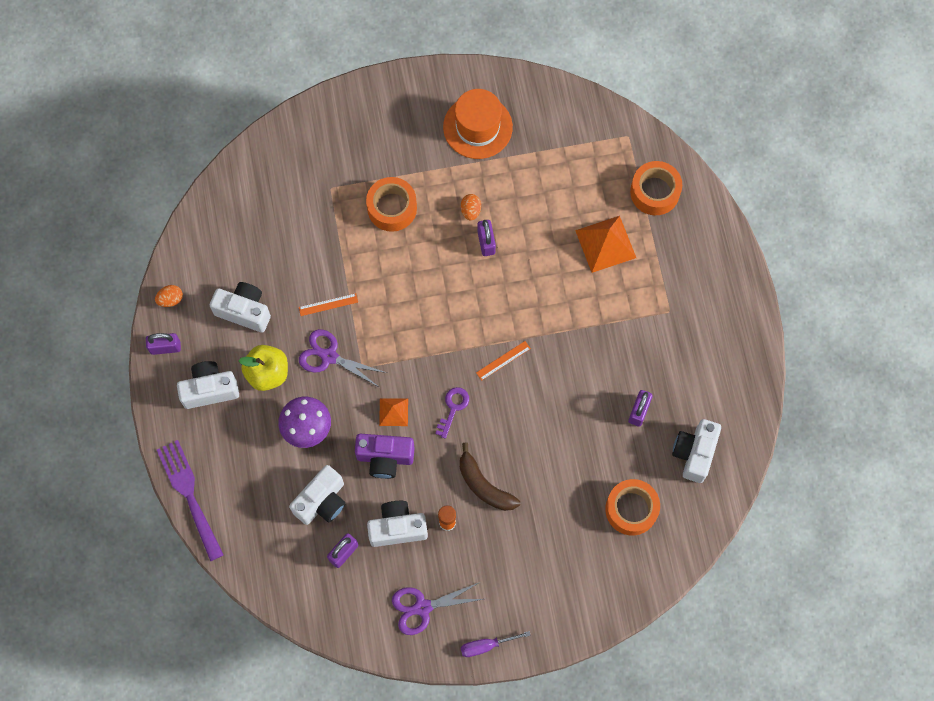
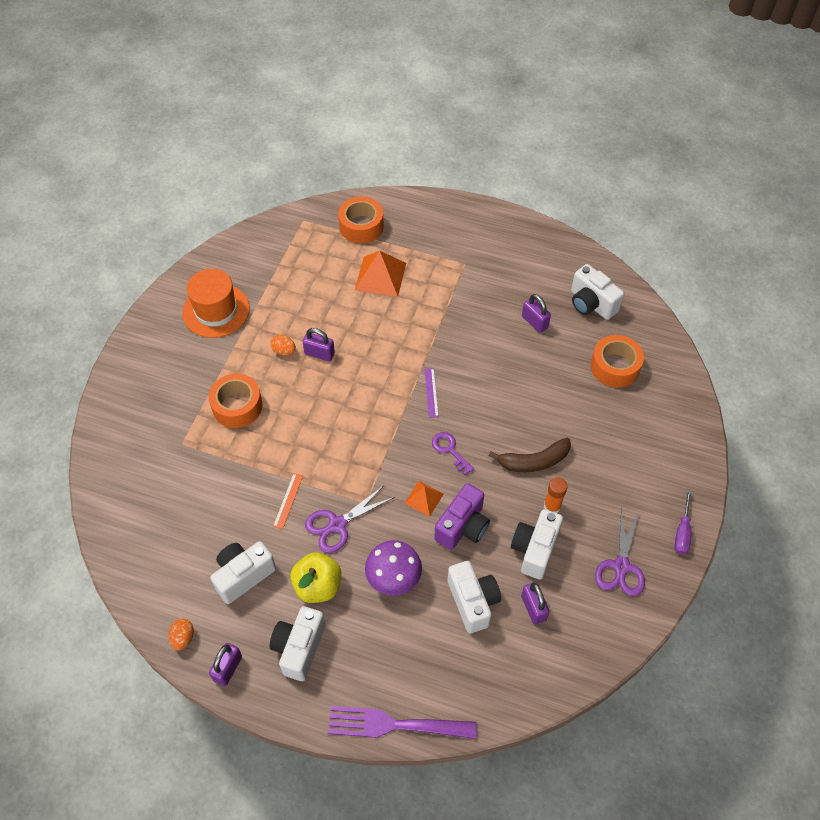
camera: 60 degrees left, 15 degrees down
(503, 360) = (431, 392): orange ruler -> purple ruler

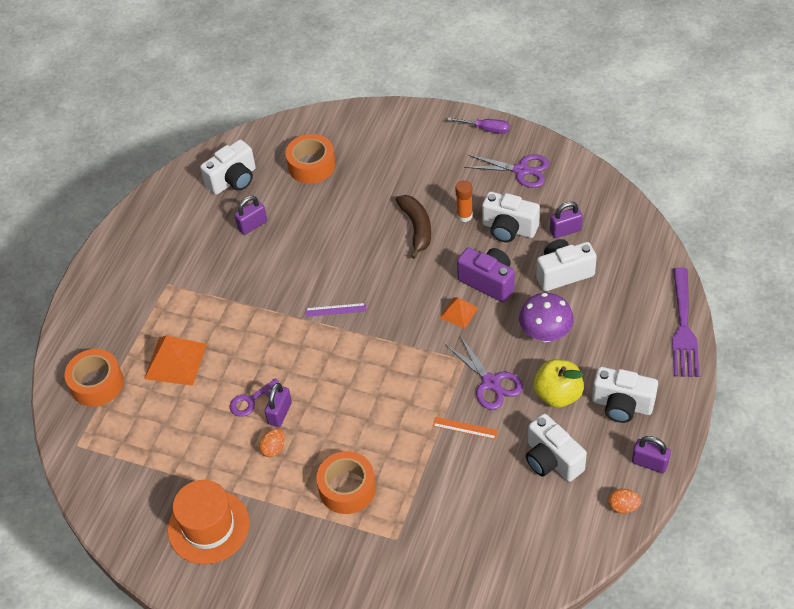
camera: 85 degrees left, 5 degrees down
(450, 450) = (404, 293): purple key -> purple key (251, 400)

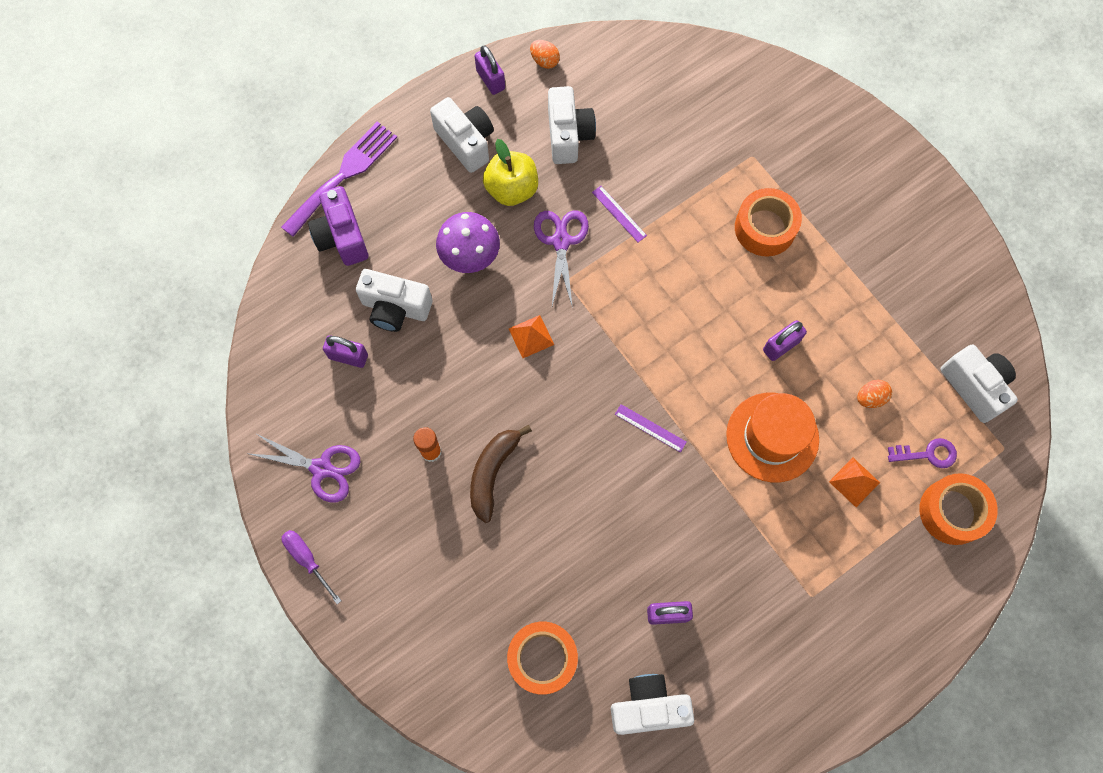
camera: 150 degrees left, 20 degrees up
(175, 361) = (854, 482): orange pyramid -> orange pyramid, size x0.58
(208, 526) = (913, 274): orange hat -> orange hat (772, 437)
(251, 400) = (801, 379): purple key -> purple key (927, 454)
(274, 448) = (809, 312): orange egg -> orange egg (870, 398)
(465, 428) = (619, 214): orange ruler -> purple ruler
(488, 282) = (474, 351): purple camera -> purple camera (342, 237)
(509, 229) = (401, 400): white camera -> white camera (974, 386)
(521, 170) = (322, 468): purple scissors -> purple scissors turned 150 degrees clockwise

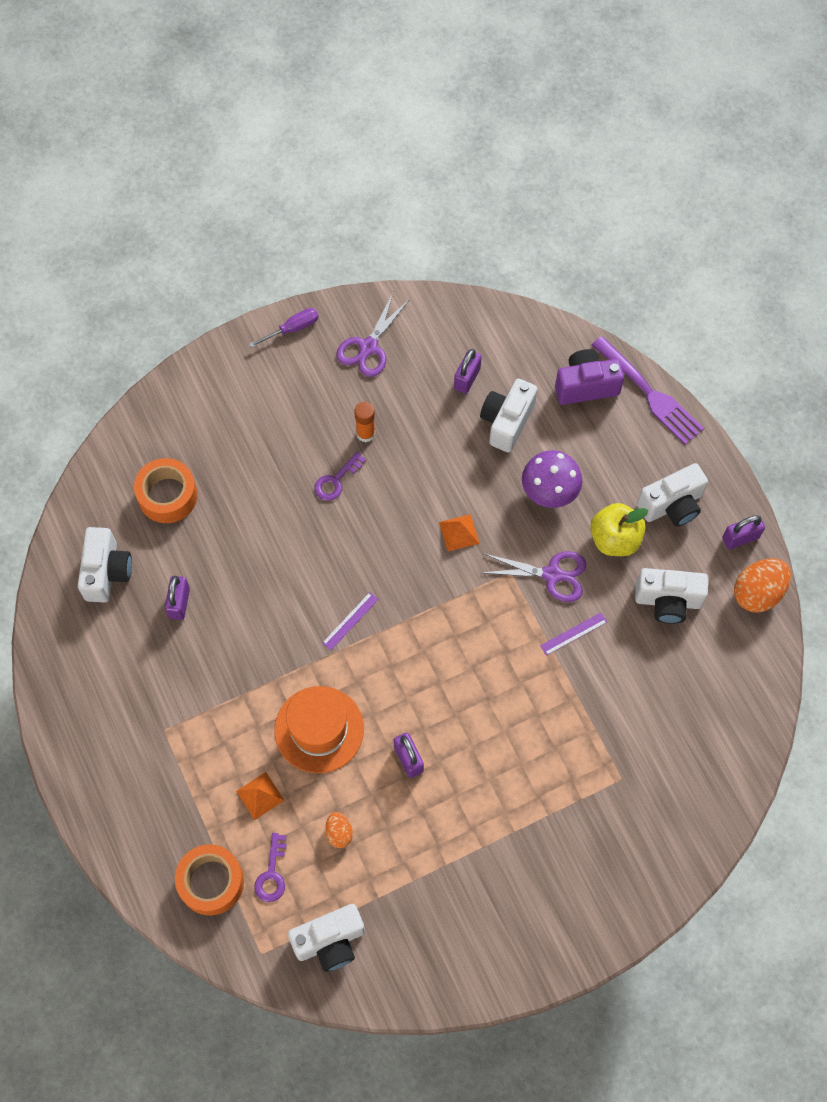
camera: 100 degrees right, 5 degrees down
(492, 473) = (336, 480): brown banana -> purple key
(544, 61) = (757, 593): orange egg -> orange egg, size x1.84
(765, 228) = (537, 772): orange tape -> none

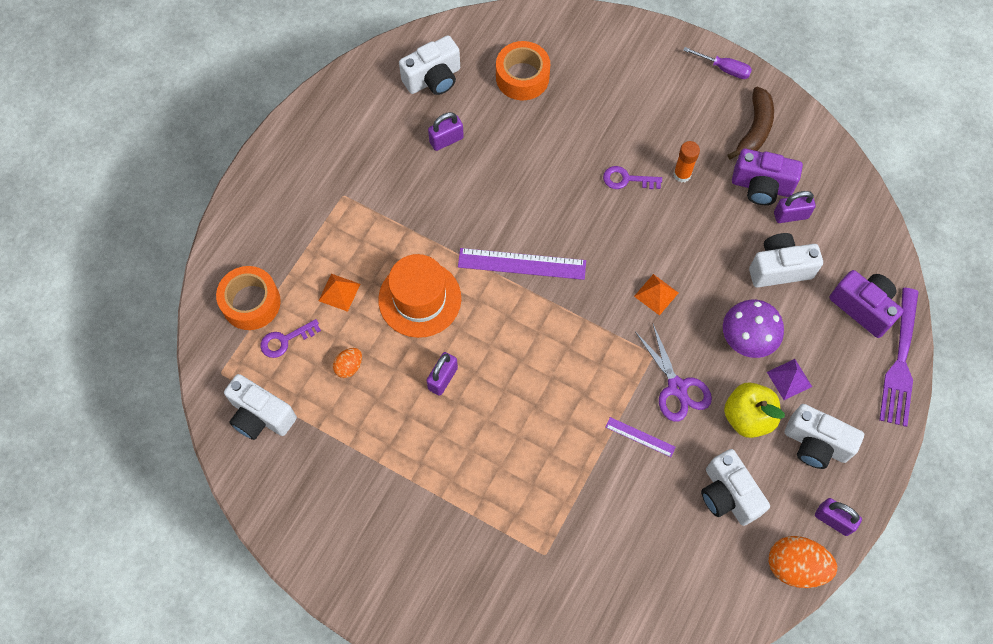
camera: 55 degrees right, 0 degrees up
(350, 621) = (522, 264): purple ruler -> purple ruler, size x1.89
(368, 347) = (755, 129): purple scissors -> brown banana
(424, 381) = (761, 186): none -> purple camera
(605, 485) = (789, 379): none -> purple pyramid

